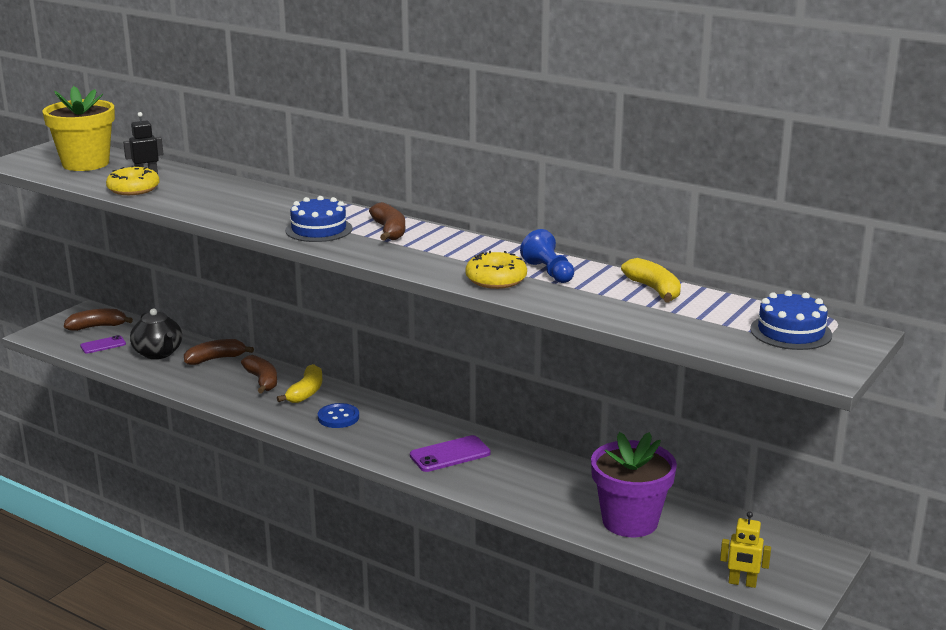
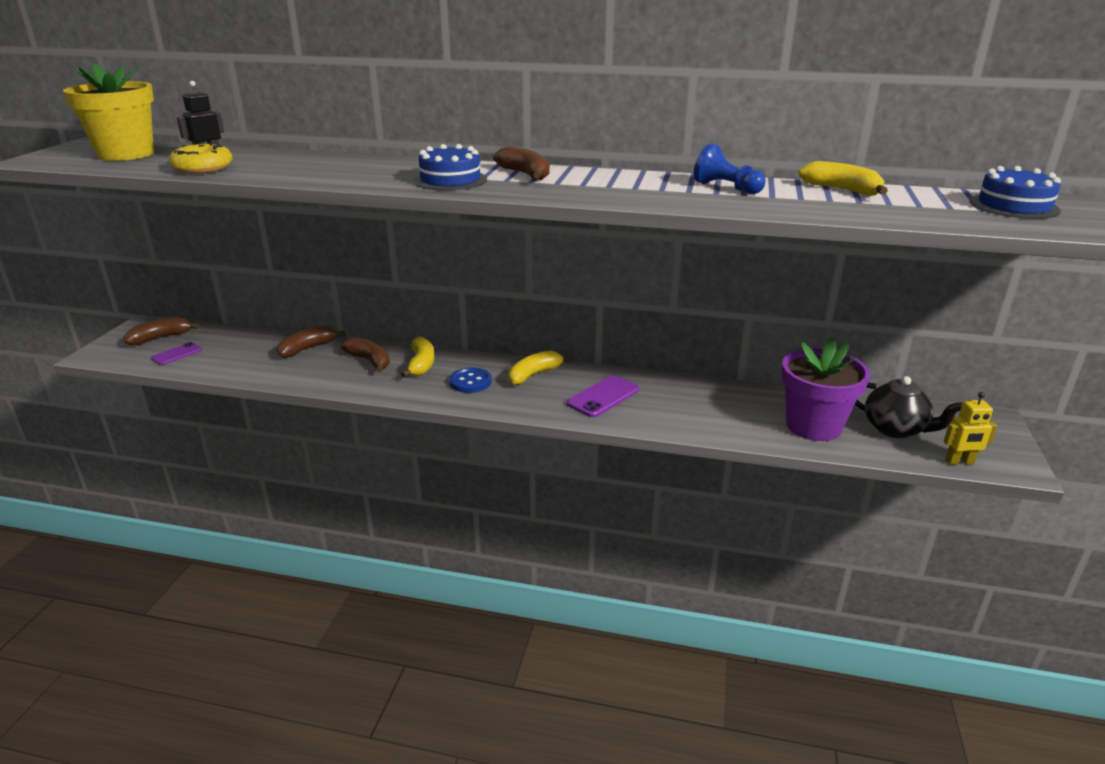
camera: 20 degrees left, 5 degrees up
(158, 353) = (243, 353): black teapot -> black teapot (895, 429)
(402, 421) = (534, 375): none -> yellow banana
(496, 279) = (687, 199): yellow donut -> none

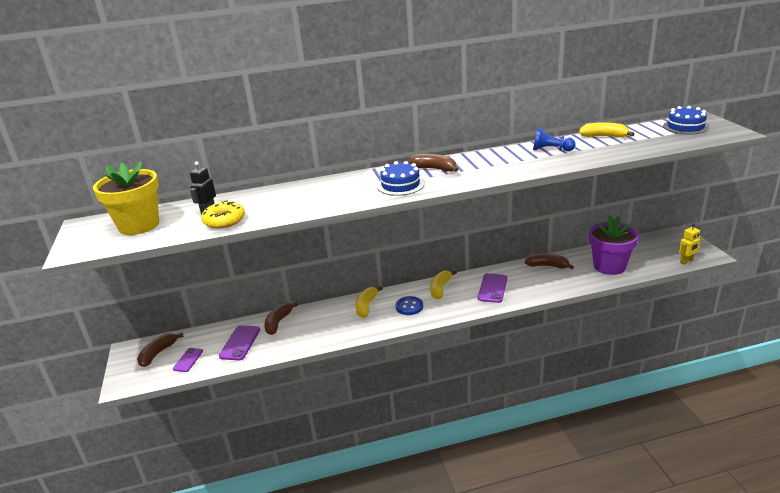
camera: 25 degrees left, 0 degrees up
(244, 355) = (240, 343): none -> purple phone
(370, 361) = (330, 316): brown banana -> brown banana (547, 266)
(421, 364) = (366, 306): yellow banana -> yellow banana turned 135 degrees counterclockwise
(895, 429) = (645, 254): black teapot -> none

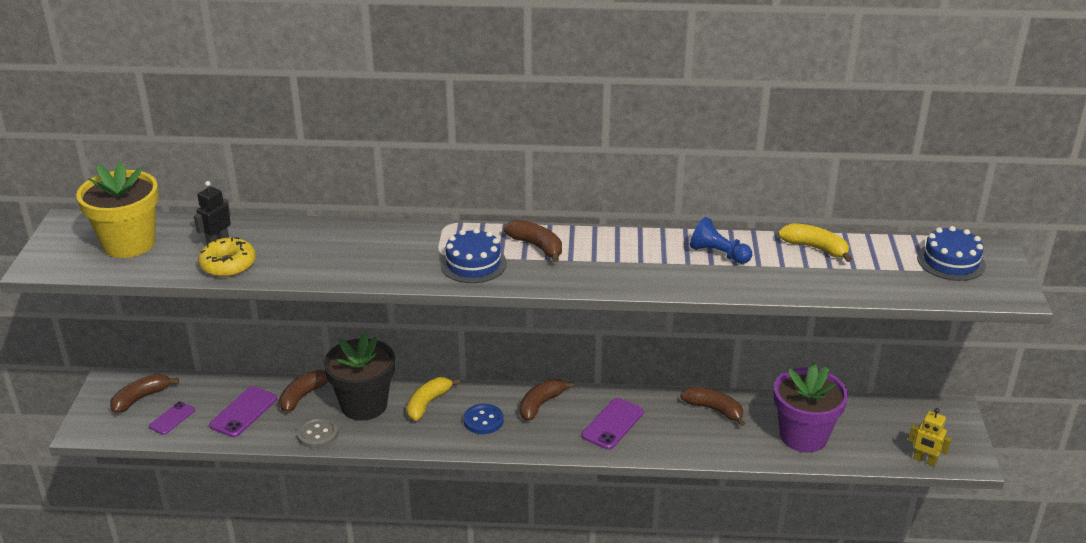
camera: 15 degrees right, 5 degrees up
(301, 342) = (317, 434): none -> grey button
(323, 318) = (364, 405): none -> black flower pot
(440, 289) = (541, 404): yellow banana -> brown banana
(686, 261) = (924, 460): yellow robot -> yellow robot turned 45 degrees clockwise

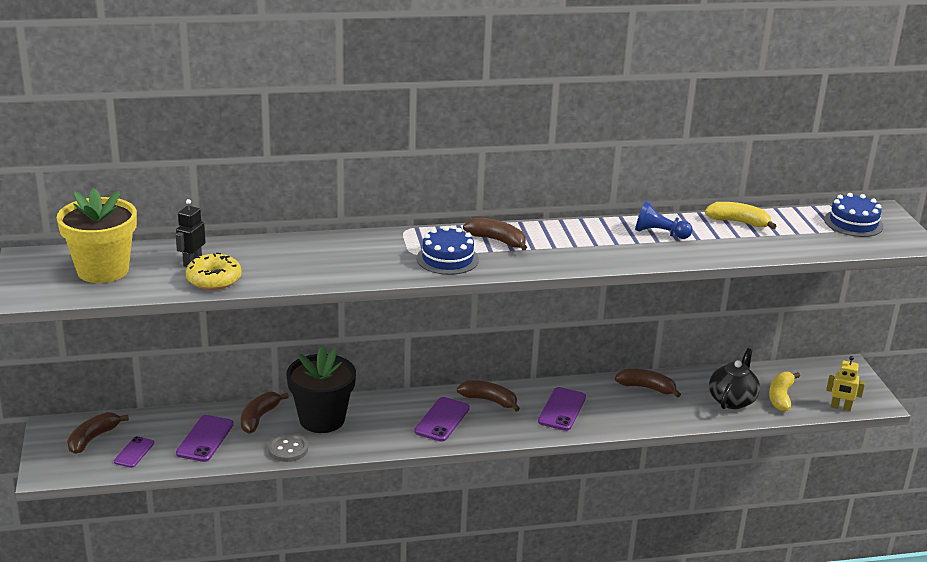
camera: 15 degrees left, 5 degrees down
(427, 403) = (383, 411): yellow banana -> yellow banana (780, 397)
(483, 420) = (442, 420): blue button -> purple phone
(541, 404) = (489, 400): brown banana -> brown banana turned 90 degrees clockwise
(803, 436) = (732, 400): purple flower pot -> black teapot

